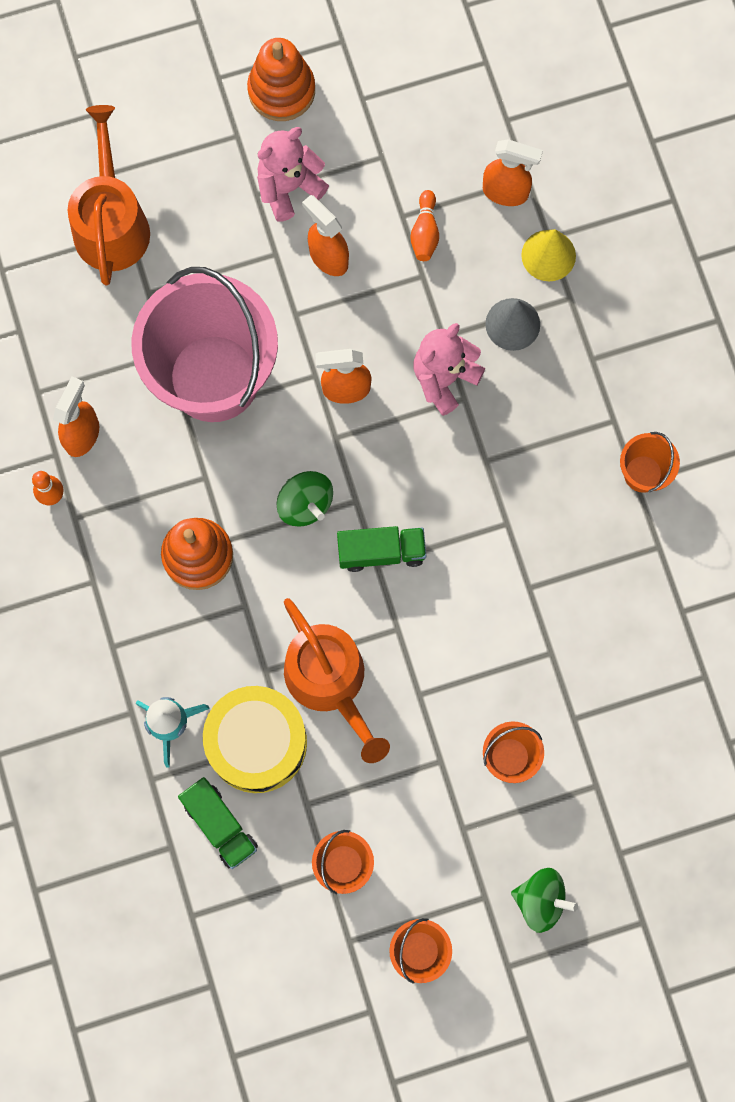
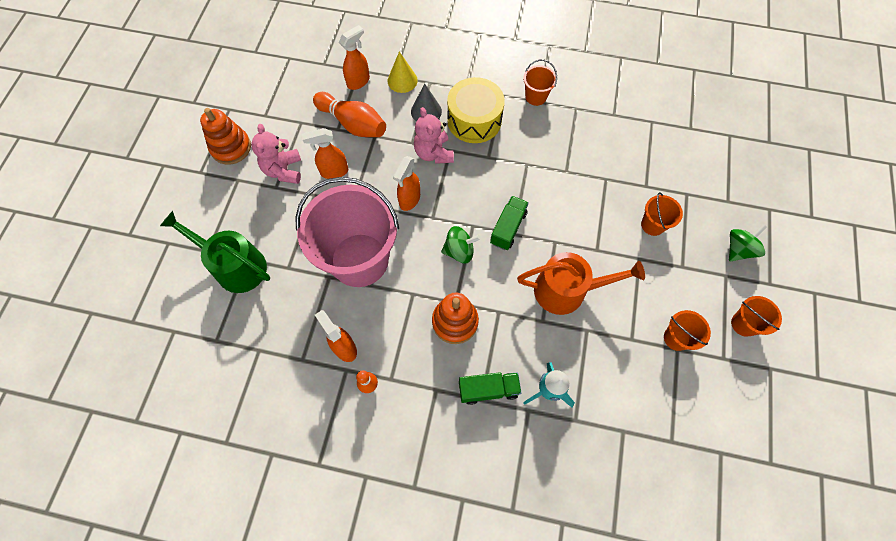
camera: 60 degrees left, 10 degrees down
(111, 223) = (235, 266): orange watering can -> green watering can
(220, 825) = (622, 395): green truck -> green truck (488, 389)
(257, 743) = (582, 347): yellow drum -> yellow drum (474, 120)
(425, 232) = (353, 124): orange bowling pin -> orange bowling pin, size x1.95

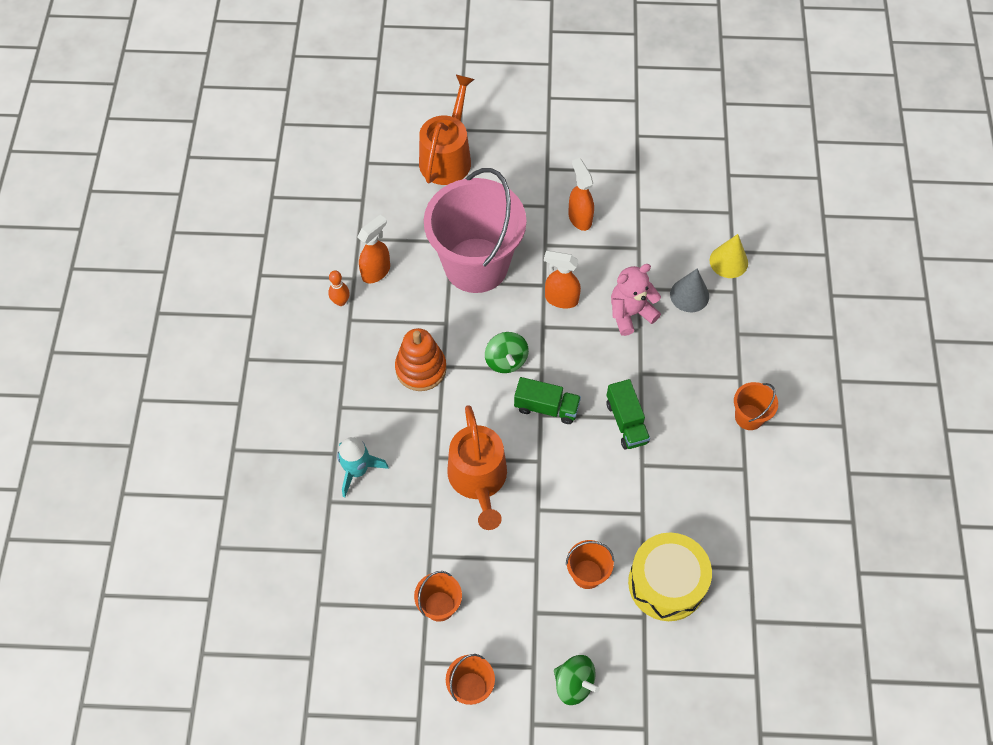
camera: 80 degrees right, 5 degrees down
(231, 147) = (586, 116): orange stacking toy -> none
(235, 266) = (447, 157): green watering can -> orange watering can
(284, 170) = (569, 170): pink teddy bear -> none
(353, 124) = (649, 223): orange bowling pin -> none
(358, 81) = (713, 216): orange spray bottle -> none
(474, 120) = (691, 350): yellow drum -> yellow drum (666, 583)
(488, 389) = (351, 412): green truck -> green truck (626, 422)

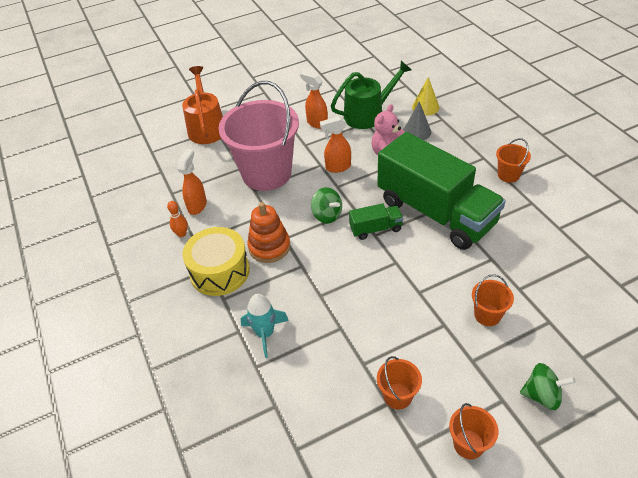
camera: 25 degrees left, 15 degrees down
(478, 479) = (362, 294): orange watering can -> none
(626, 422) = (435, 213): green truck -> green truck, size x2.41
(649, 236) = (368, 114): none -> green watering can
(666, 583) = (545, 292): yellow drum -> yellow drum (219, 271)

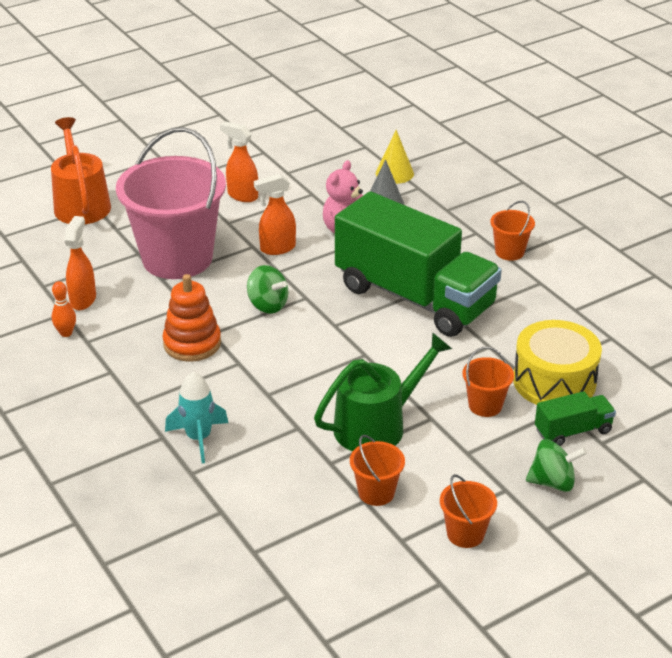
camera: 10 degrees left, 10 degrees down
(219, 271) = (127, 374): yellow drum -> yellow drum (554, 381)
(368, 114) = (314, 184): green watering can -> green watering can (377, 426)
(376, 229) = (335, 318): green truck -> green truck (573, 431)

